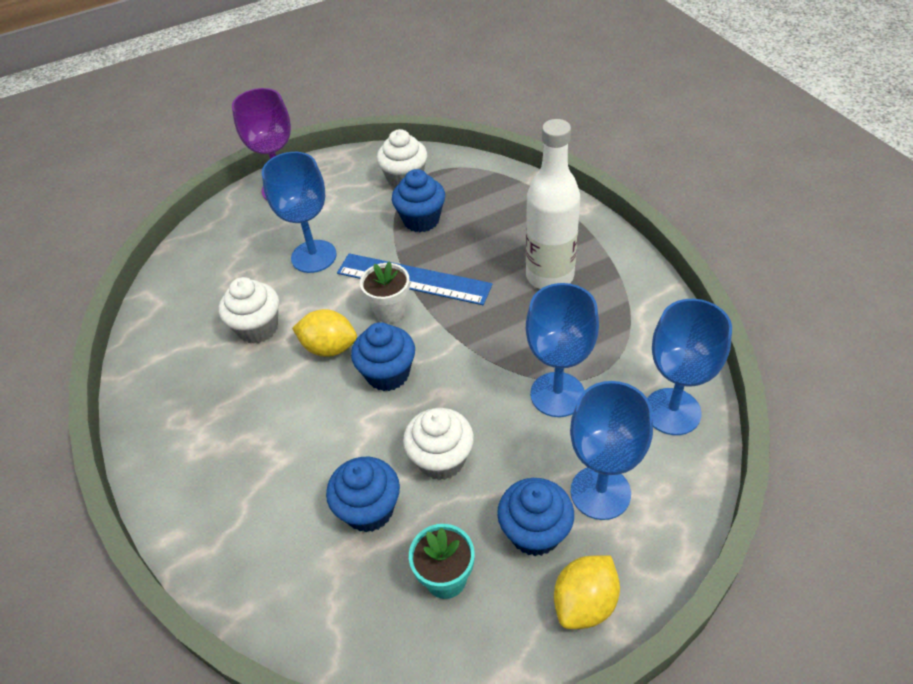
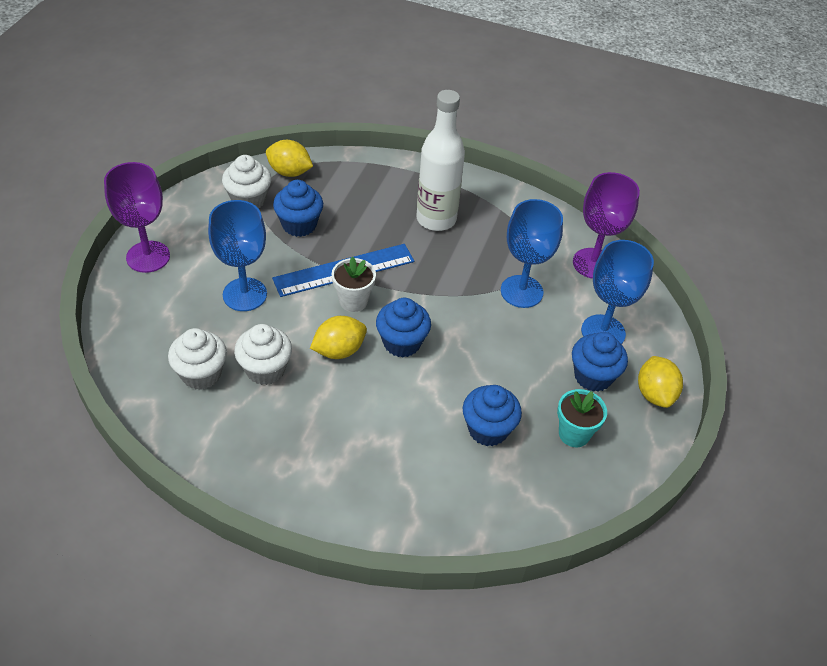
camera: 50 degrees left, 0 degrees up
(441, 459) = (497, 372): white cupcake -> white cupcake (201, 374)
(464, 171) = (289, 172): none -> yellow lemon
(672, 411) = (593, 263): blue goblet -> purple goblet

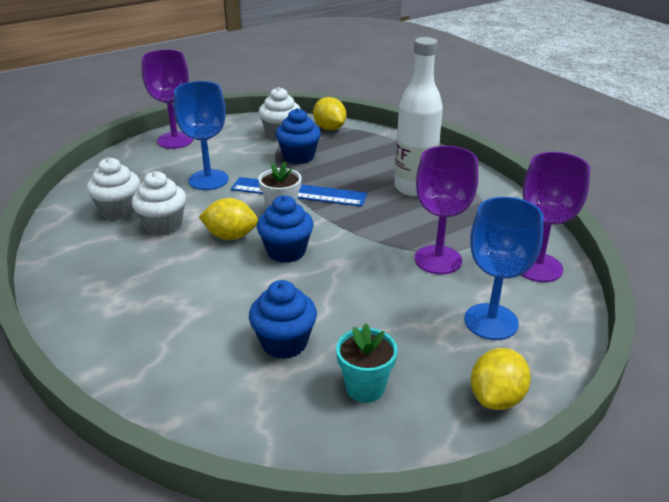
camera: 40 degrees right, 15 degrees down
(521, 291) = (438, 260): blue goblet -> purple goblet
(593, 376) = (439, 351): blue cupcake -> none

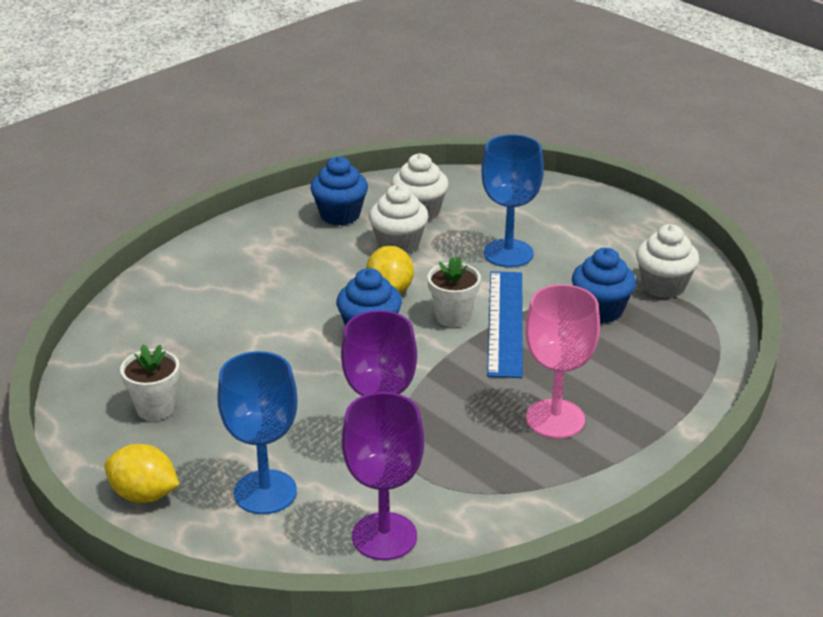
camera: 80 degrees right, 0 degrees up
(175, 140) = (599, 211): purple goblet -> none
(284, 343) = (214, 352): blue cupcake -> blue cupcake (340, 215)
(329, 128) = (706, 326): yellow lemon -> none
(365, 388) = (155, 408): turquoise flower pot -> white flower pot
(414, 188) = (555, 419): white bottle -> pink goblet

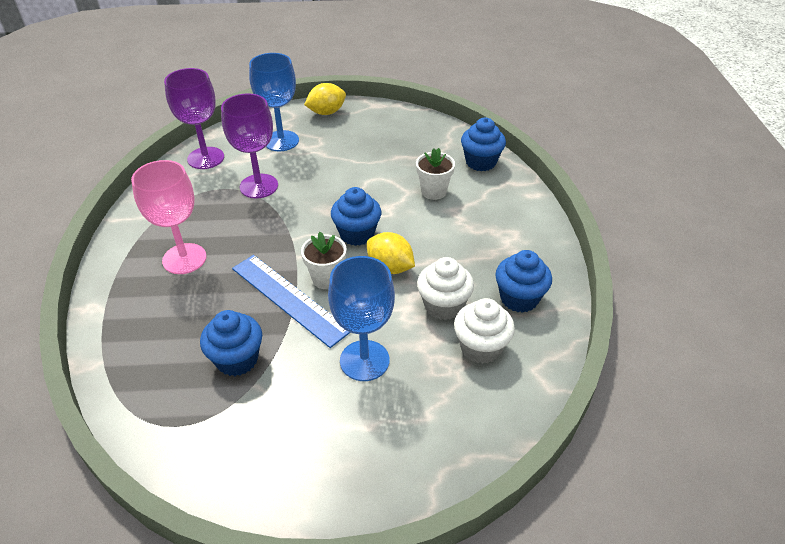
camera: 130 degrees right, 10 degrees up
(139, 312) = (480, 162): none -> blue cupcake
(155, 408) = (384, 136): white flower pot -> white flower pot (433, 191)
(663, 286) = (211, 426): white cupcake -> none

